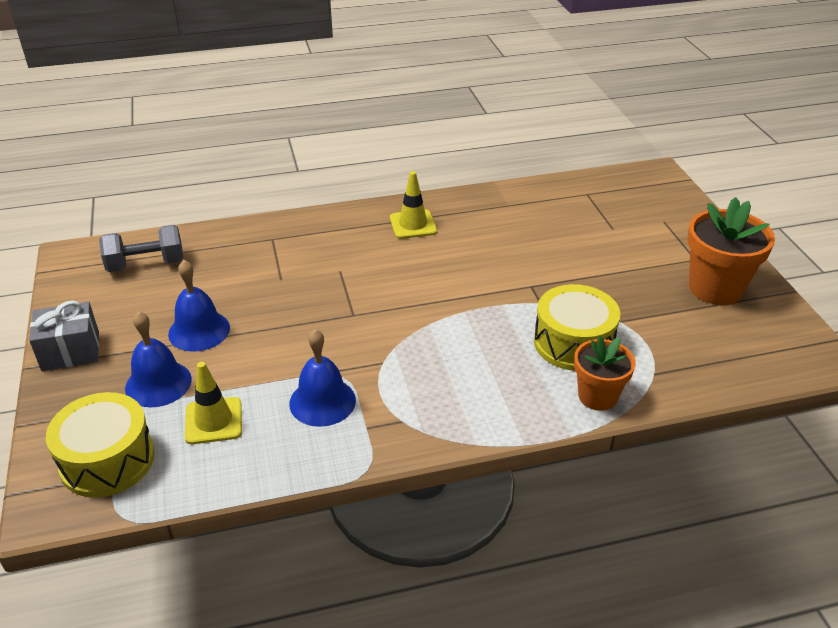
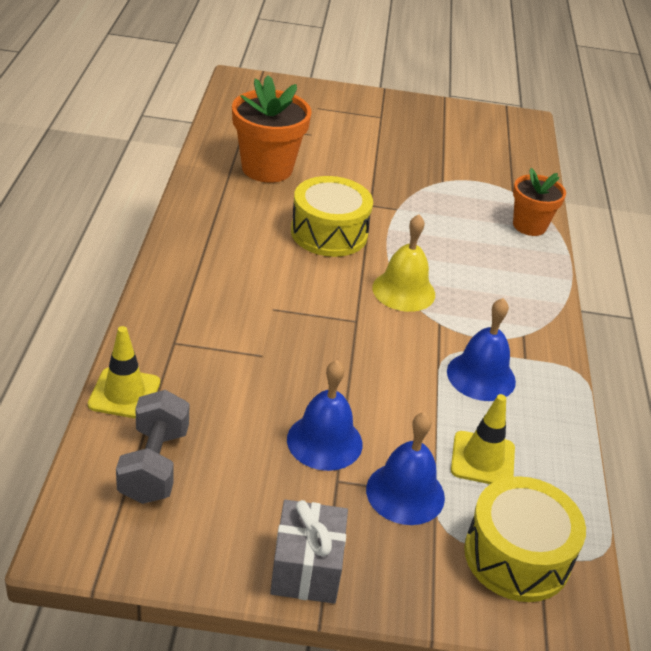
camera: 75 degrees left, 0 degrees up
(413, 225) = (222, 237): yellow traffic cone -> yellow traffic cone (124, 393)
(414, 332) = (403, 291): none -> yellow bell
(573, 343) = (460, 213): yellow drum -> yellow drum (329, 233)
(715, 288) = (424, 125): orange flower pot -> orange flower pot (267, 168)

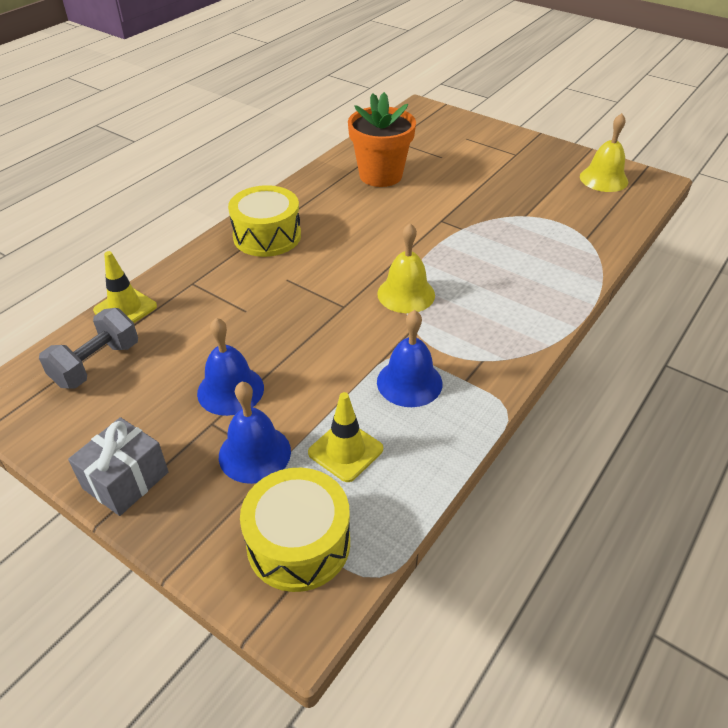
camera: 35 degrees right, 5 degrees up
(329, 233) = (385, 234): yellow drum -> yellow drum (267, 236)
(480, 127) = (603, 179): none -> yellow bell
(529, 226) = (576, 270): orange flower pot -> none

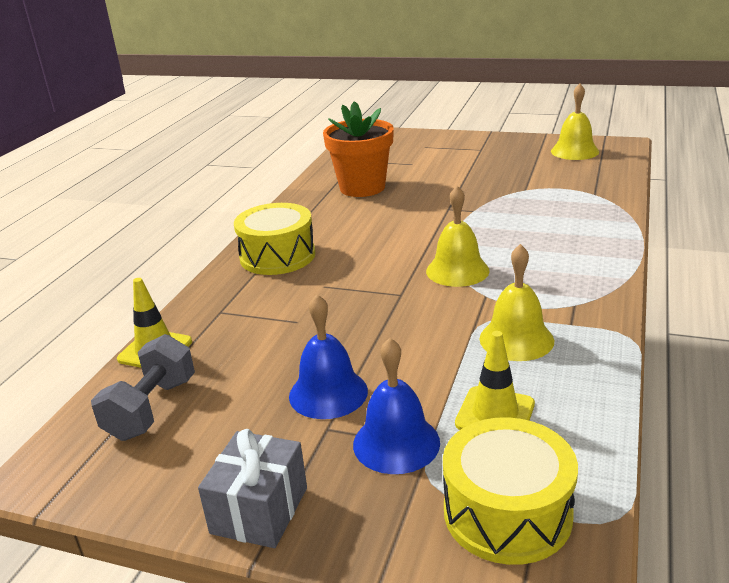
camera: 15 degrees left, 15 degrees down
(409, 382) = (516, 339): blue bell -> yellow bell

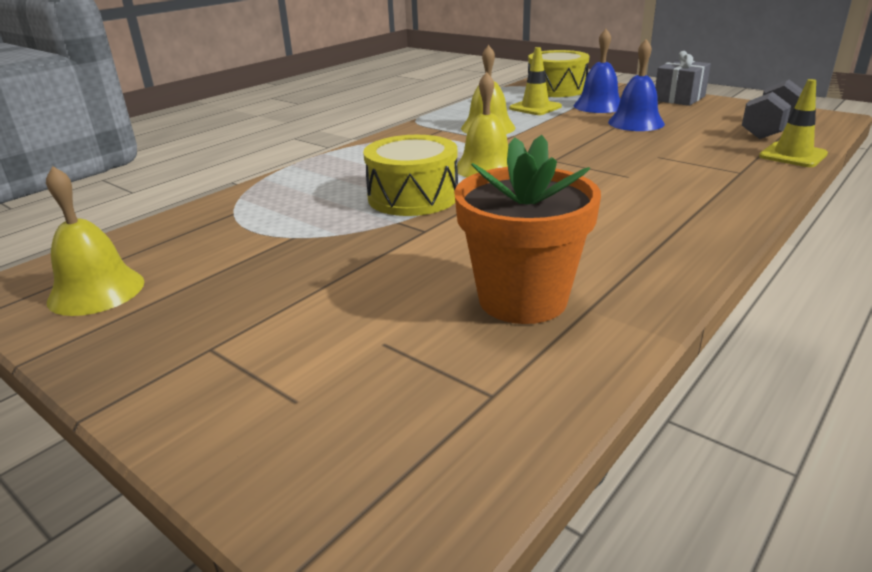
camera: 160 degrees left, 0 degrees up
(277, 256) = (683, 211): yellow drum -> yellow drum (413, 197)

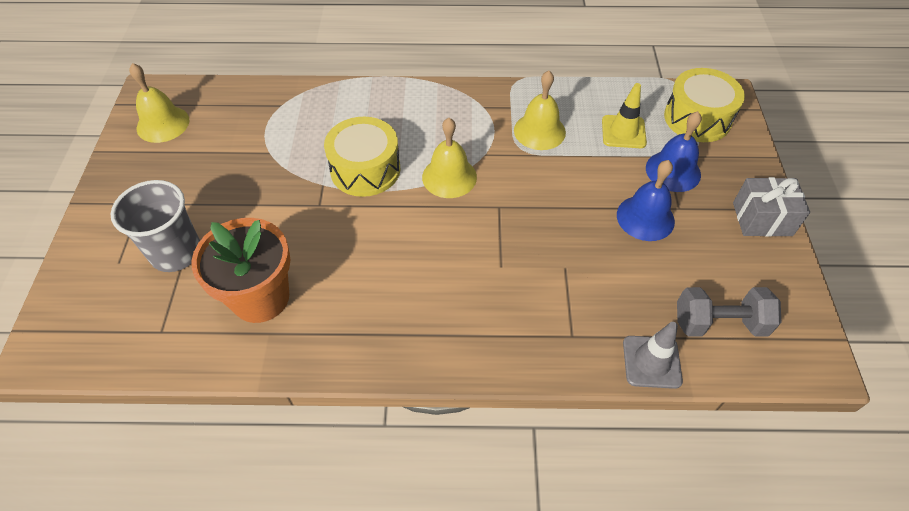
camera: 50 degrees right, 25 degrees up
(355, 342) = (176, 252): none -> grey cup
(793, 155) = (651, 362): yellow traffic cone -> grey traffic cone

